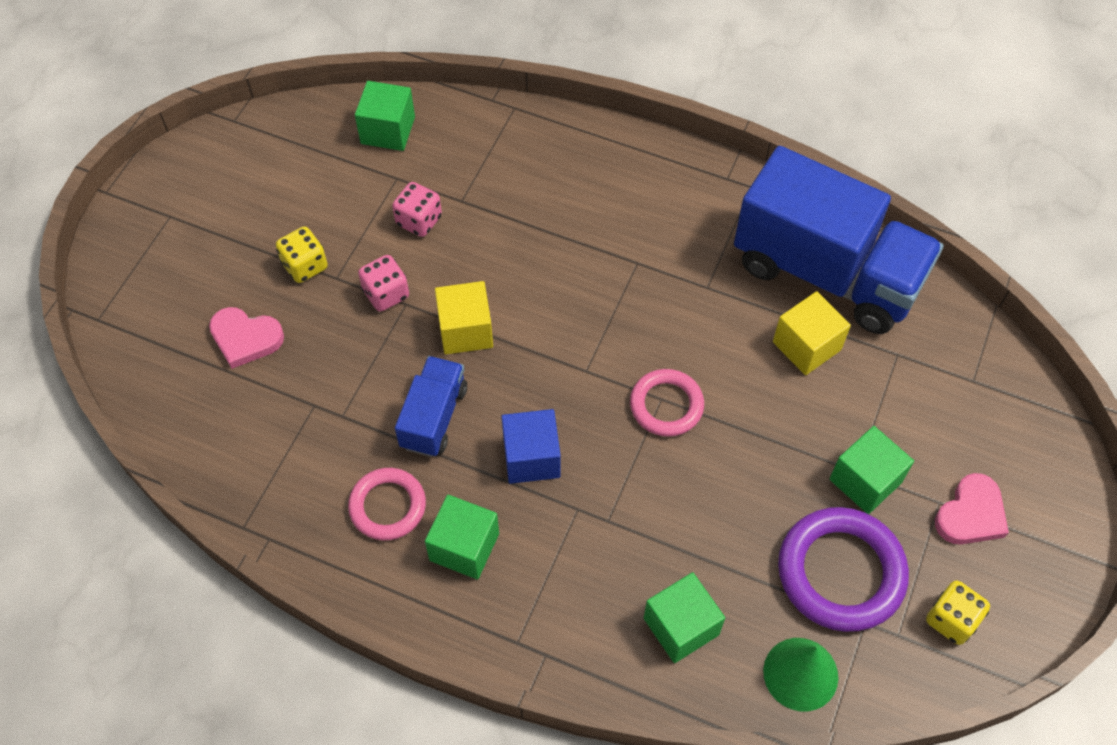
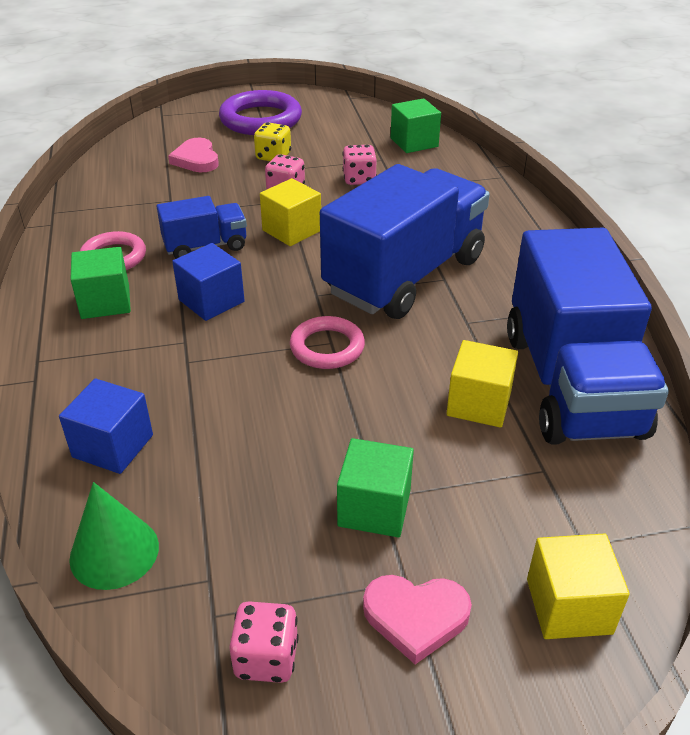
camera: 55 degrees right, 20 degrees down
(610, 287) = (404, 275): none -> blue truck
(681, 626) = (113, 446): green cube -> blue cube
(840, 572) = (253, 534): purple ring -> purple ring (261, 119)
(951, 620) = (266, 658): yellow dice -> pink dice
(1013, 424) = (569, 606): none -> yellow cube

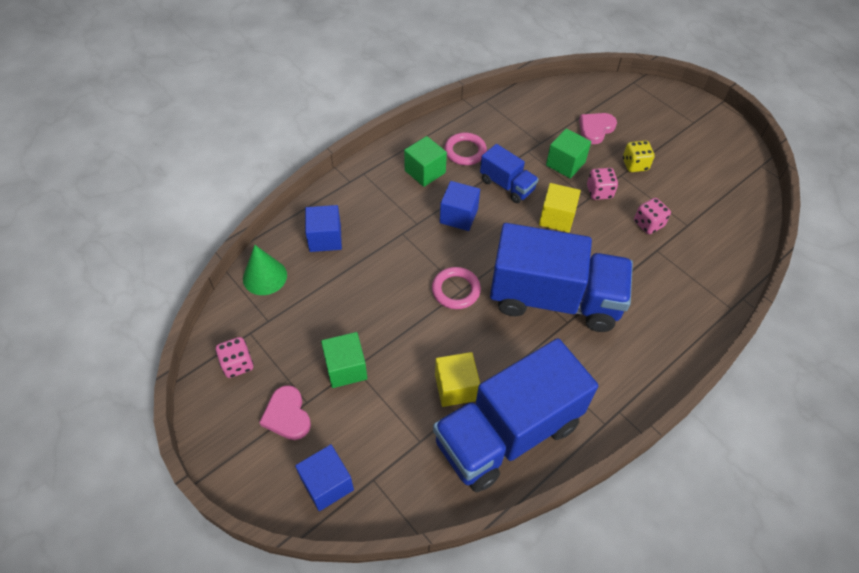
camera: 60 degrees right, 15 degrees up
(261, 119) = (677, 133): purple ring -> none
(414, 142) = (730, 233): green cube -> green cube (565, 164)
(569, 606) = (327, 484): yellow cube -> blue cube

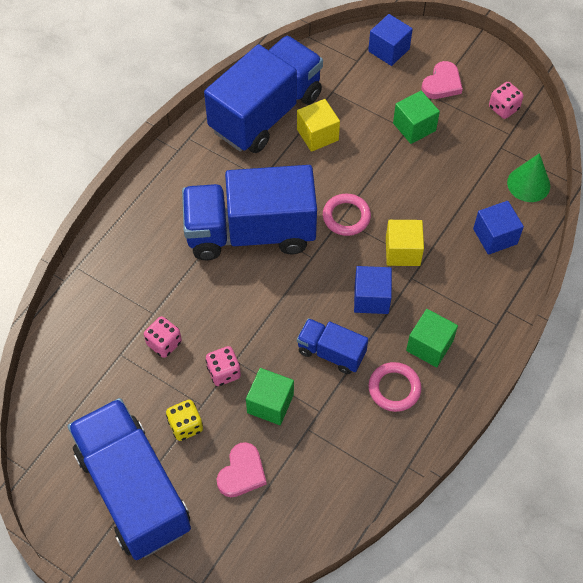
camera: 165 degrees right, 5 degrees up
(287, 415) = (442, 83): pink heart -> pink heart turned 75 degrees clockwise
(556, 217) = (266, 324): yellow cube -> yellow cube (402, 251)
(678, 137) = (133, 490): none -> blue truck

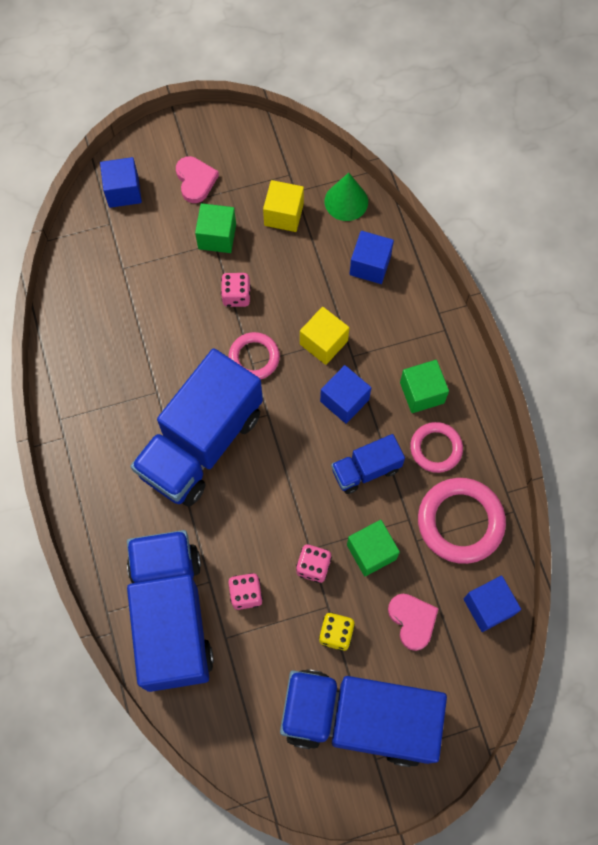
camera: 50 degrees left, 10 degrees up
(266, 112) = (93, 337): blue truck -> blue truck (171, 616)
(301, 521) = (488, 607): none -> blue cube
(317, 135) = (155, 315): yellow cube -> yellow cube (284, 214)
(351, 449) = (460, 522): none -> pink ring
(503, 108) = (261, 158): pink dice -> pink dice (236, 296)

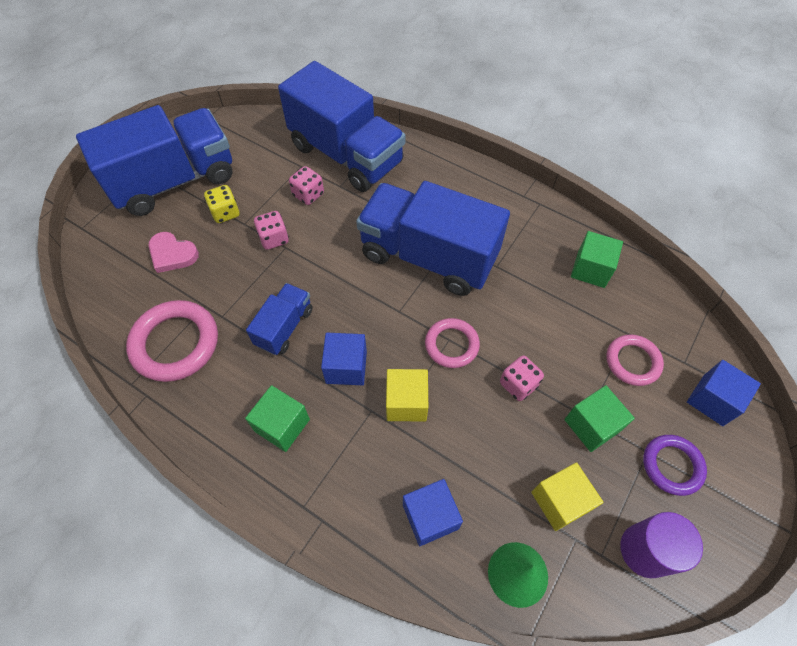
camera: 140 degrees right, 10 degrees down
(195, 181) = (672, 466): pink heart -> purple ring
(201, 443) = (428, 257): blue truck -> blue truck turned 60 degrees counterclockwise
(262, 158) = (645, 550): none -> purple cylinder
(371, 552) = (236, 275): green cube -> green cube (591, 269)
(436, 448) = (235, 386): pink ring -> pink ring (632, 362)
(488, 607) = (115, 300): blue cube -> none

